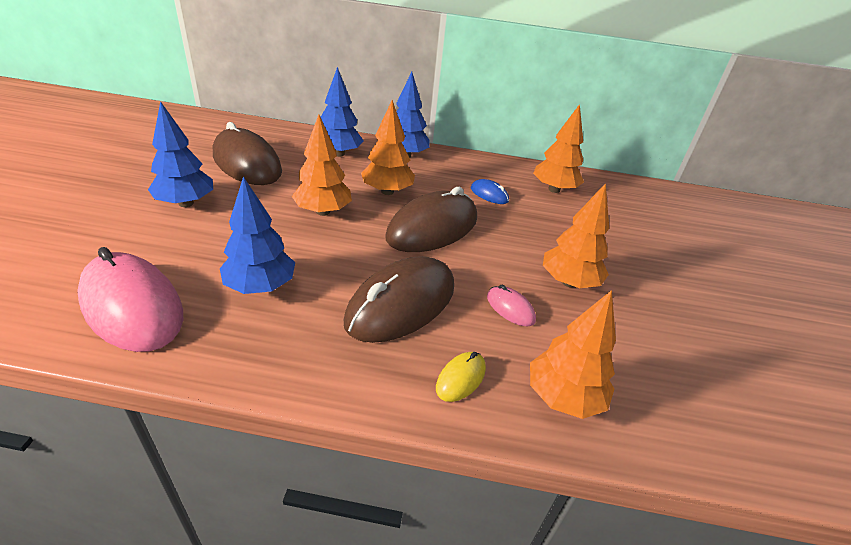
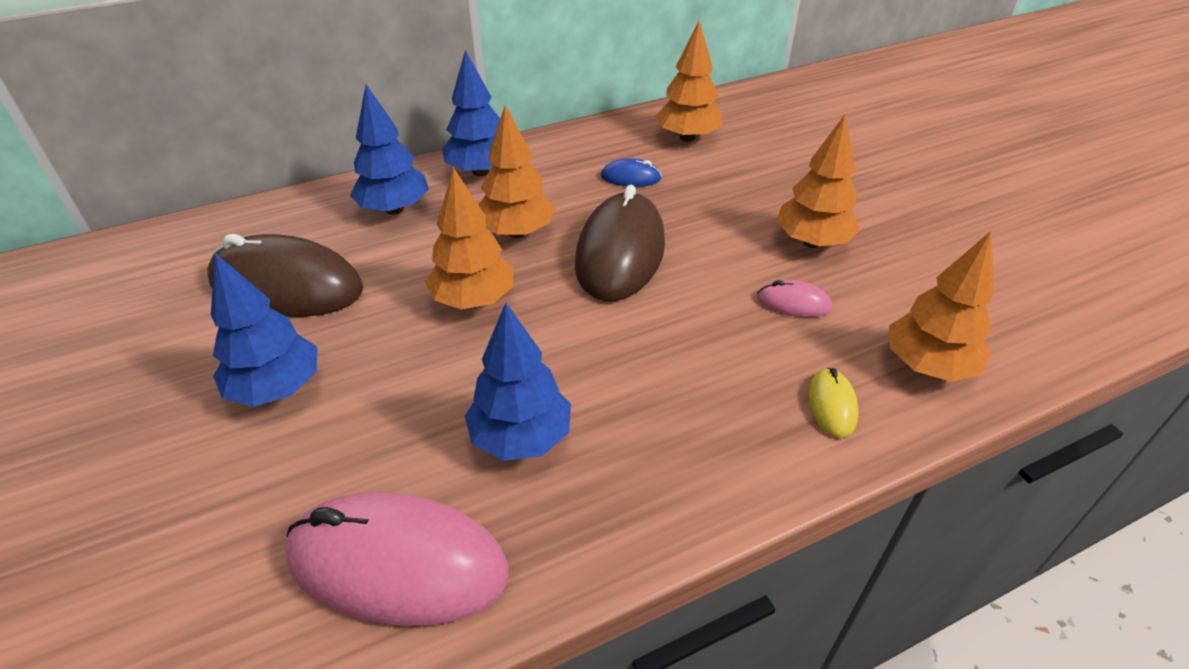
camera: 30 degrees left, 5 degrees up
(401, 304) = (692, 363): brown mouse -> none

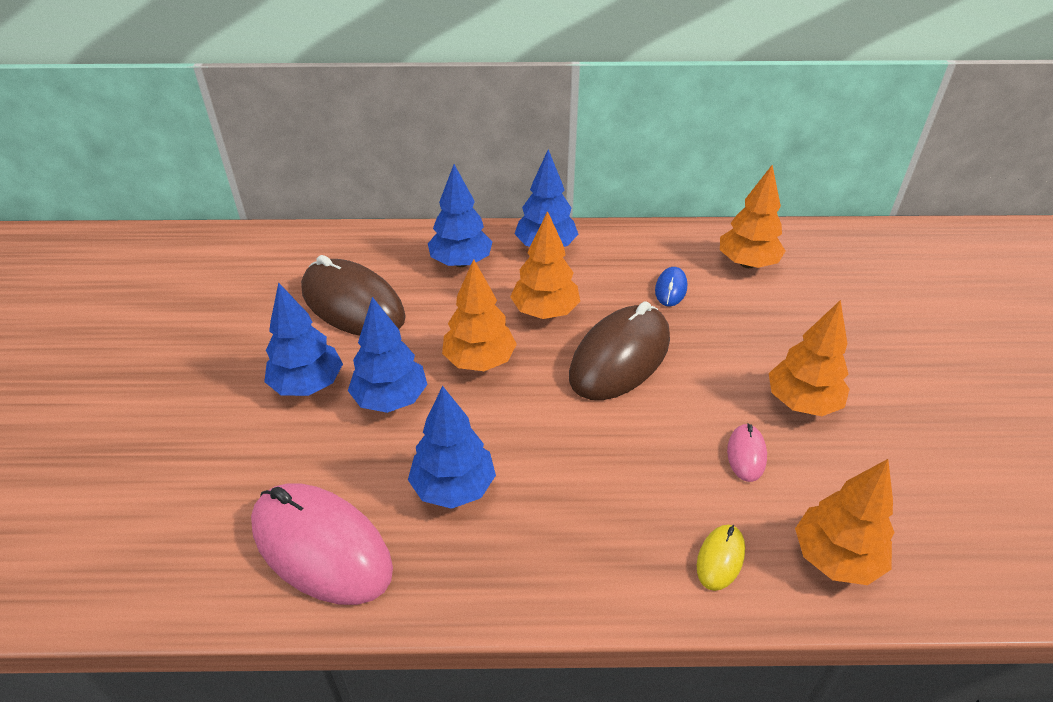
camera: 25 degrees right, 0 degrees up
(392, 371) = (390, 399): none -> blue tree
(631, 177) = (671, 289): blue mouse -> blue mouse turned 75 degrees clockwise
(793, 303) = (746, 454): pink mouse -> pink mouse turned 60 degrees clockwise

